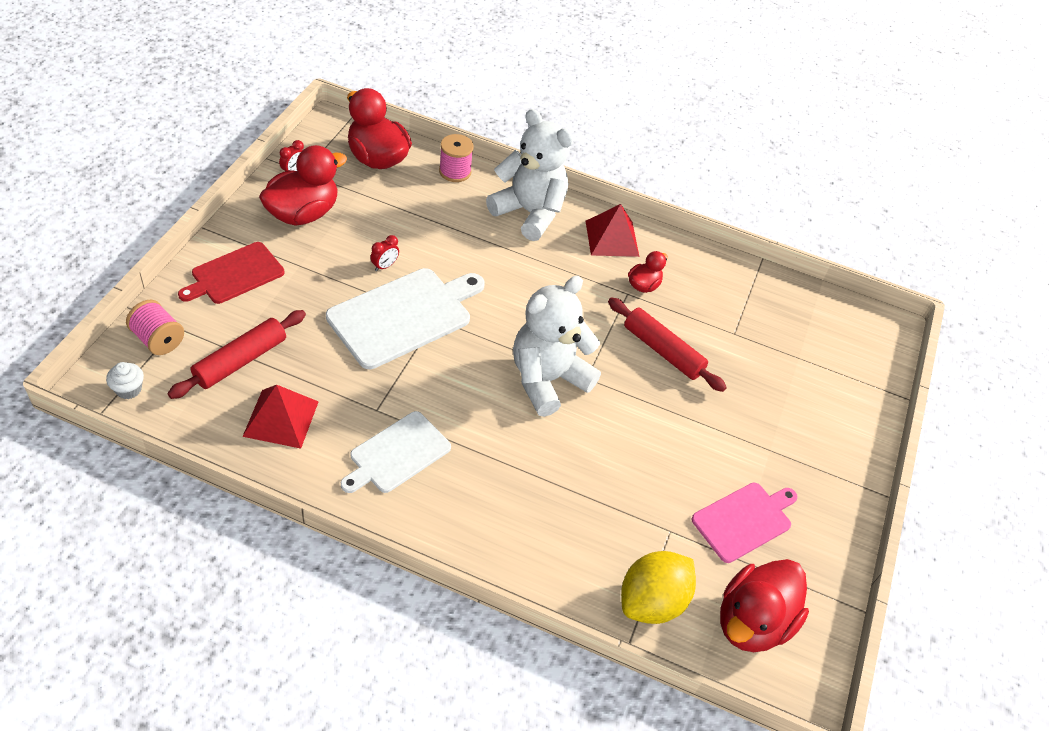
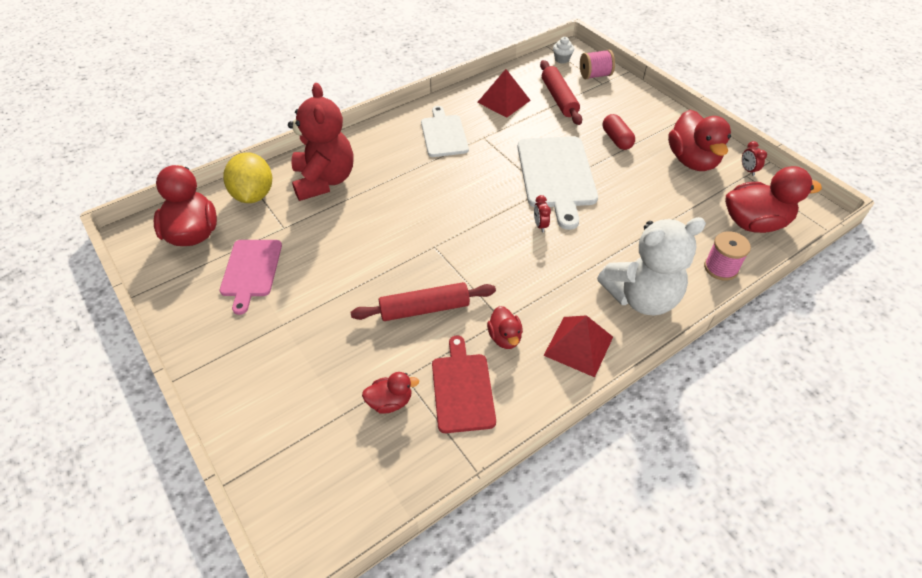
camera: 130 degrees right, 0 degrees up
(234, 274) = (638, 114): red cutting board -> red cutting board (462, 389)
(301, 282) = (616, 139): none -> red capsule
(384, 266) = (613, 183): red clock -> red clock (540, 225)
(547, 380) = (448, 224): white teddy bear -> none
(571, 538) = (324, 180): none -> red teddy bear
(761, 332) = (390, 402): none -> red duck

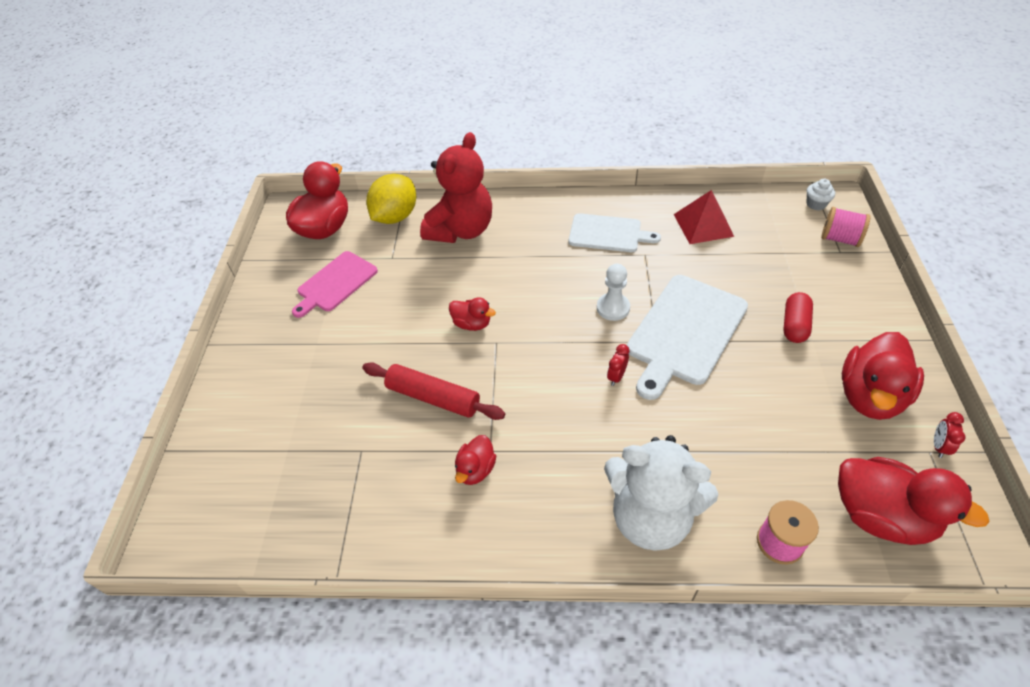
camera: 40 degrees right, 0 degrees up
(390, 402) = (330, 464): red duck -> red duck (472, 324)
(444, 134) = (608, 233): white cutting board -> white cutting board turned 75 degrees clockwise
(462, 389) = (395, 493): red cutting board -> none
(495, 182) = (613, 308): none -> white pawn
(559, 98) = (769, 248): red rolling pin -> none
(578, 346) = (536, 524): red pyramid -> none

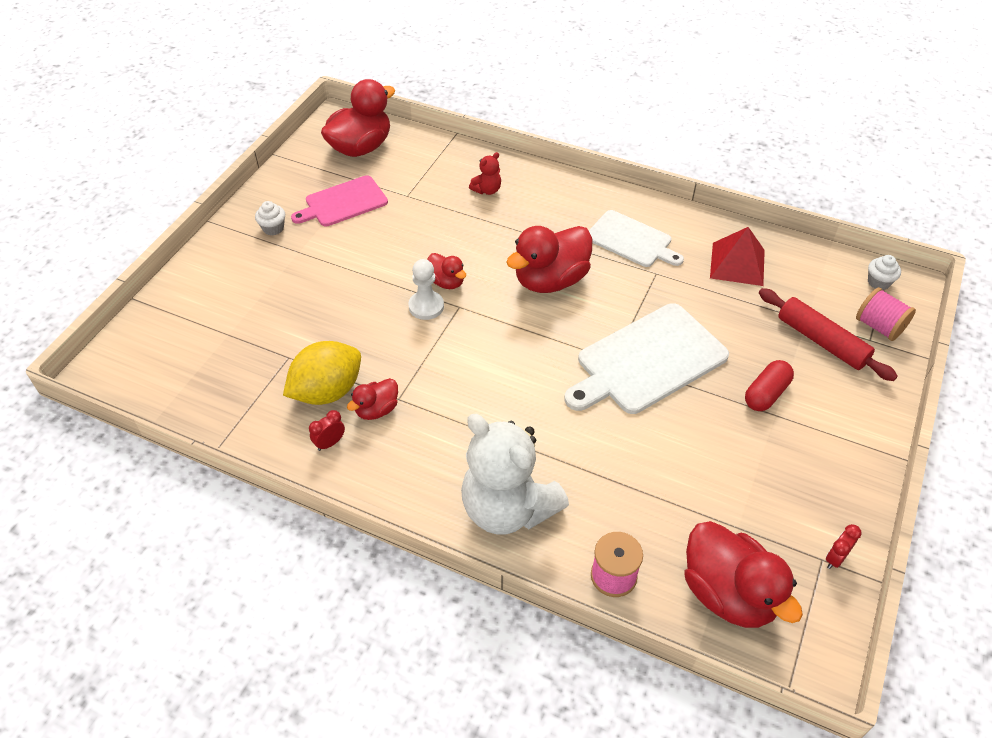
camera: 20 degrees right, 0 degrees up
(279, 329) = (273, 228): none -> white cupcake
(395, 216) = (432, 157): yellow lemon -> yellow lemon (327, 391)
(433, 397) = (374, 335): red rolling pin -> red rolling pin (821, 341)
(461, 230) = (487, 190): red teddy bear -> red teddy bear, size x0.41
(613, 308) = (590, 313): white pawn -> white pawn (426, 306)
(616, 376) = (553, 377): red clock -> red clock (330, 443)
(870, 396) = (797, 487): red duck -> red duck (550, 280)

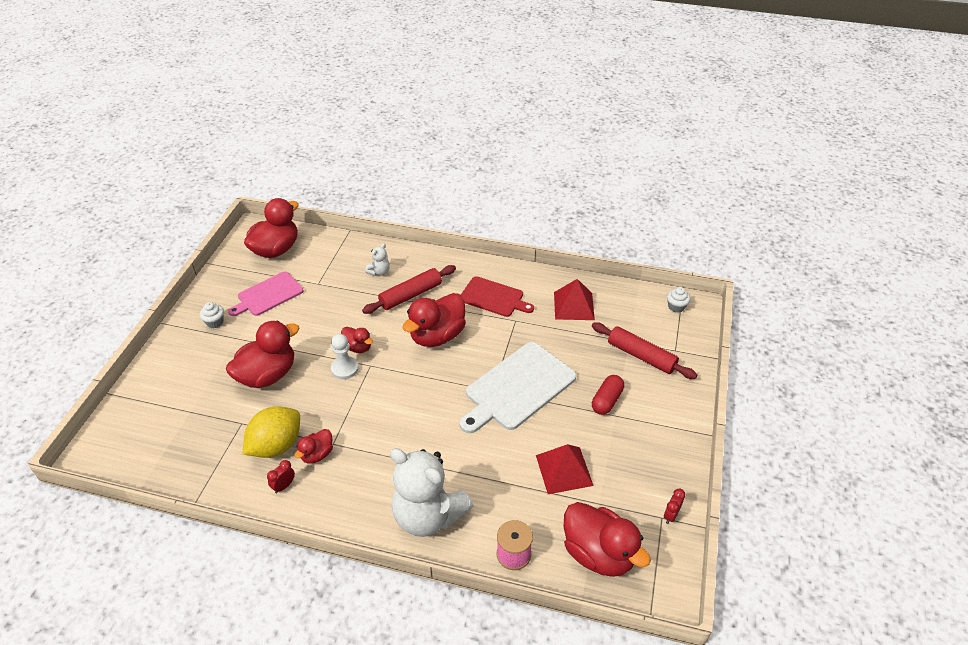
camera: 10 degrees left, 5 degrees down
(329, 302) = (267, 375): none -> red duck
(487, 190) = (379, 272): red teddy bear -> white teddy bear
(523, 224) = (410, 295): none -> red rolling pin
(631, 240) = (494, 297): white cutting board -> red cutting board
(696, 476) = (564, 470): none -> red pyramid
(879, 326) = (680, 339): pink spool -> none

